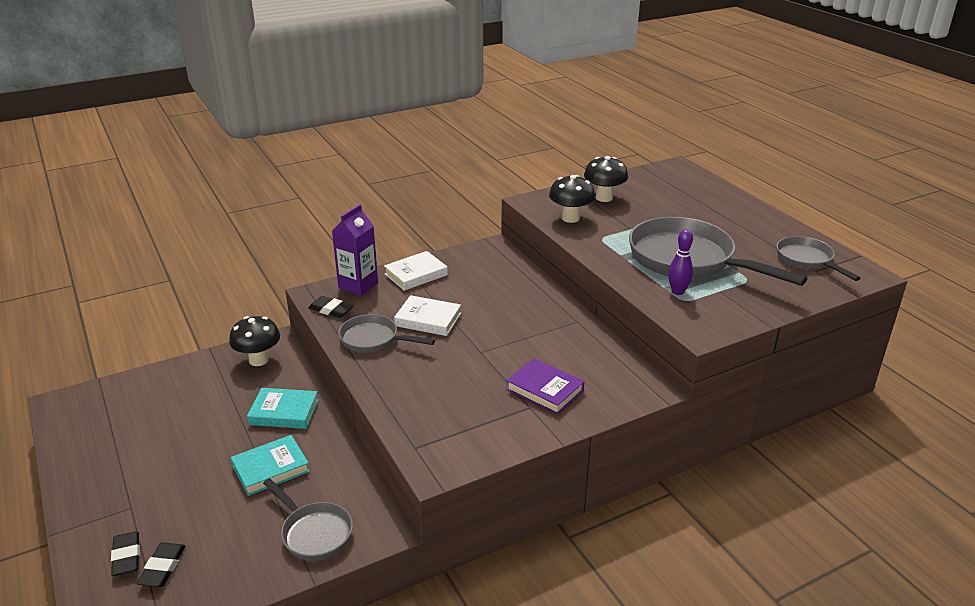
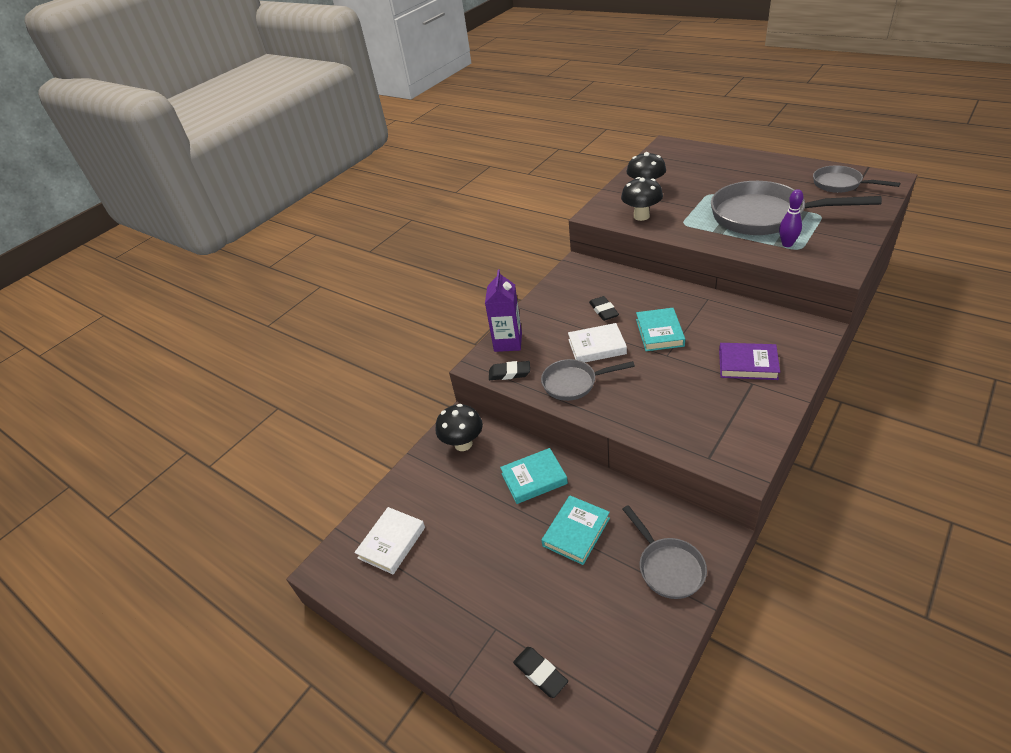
camera: 20 degrees left, 10 degrees up
(163, 567) = (581, 665): black eraser -> black eraser (603, 311)
(314, 532) = (668, 567): grey pan -> grey pan turned 45 degrees clockwise
(416, 274) = (544, 313): white book -> white book (392, 542)
(497, 331) = (659, 332): none -> turquoise book

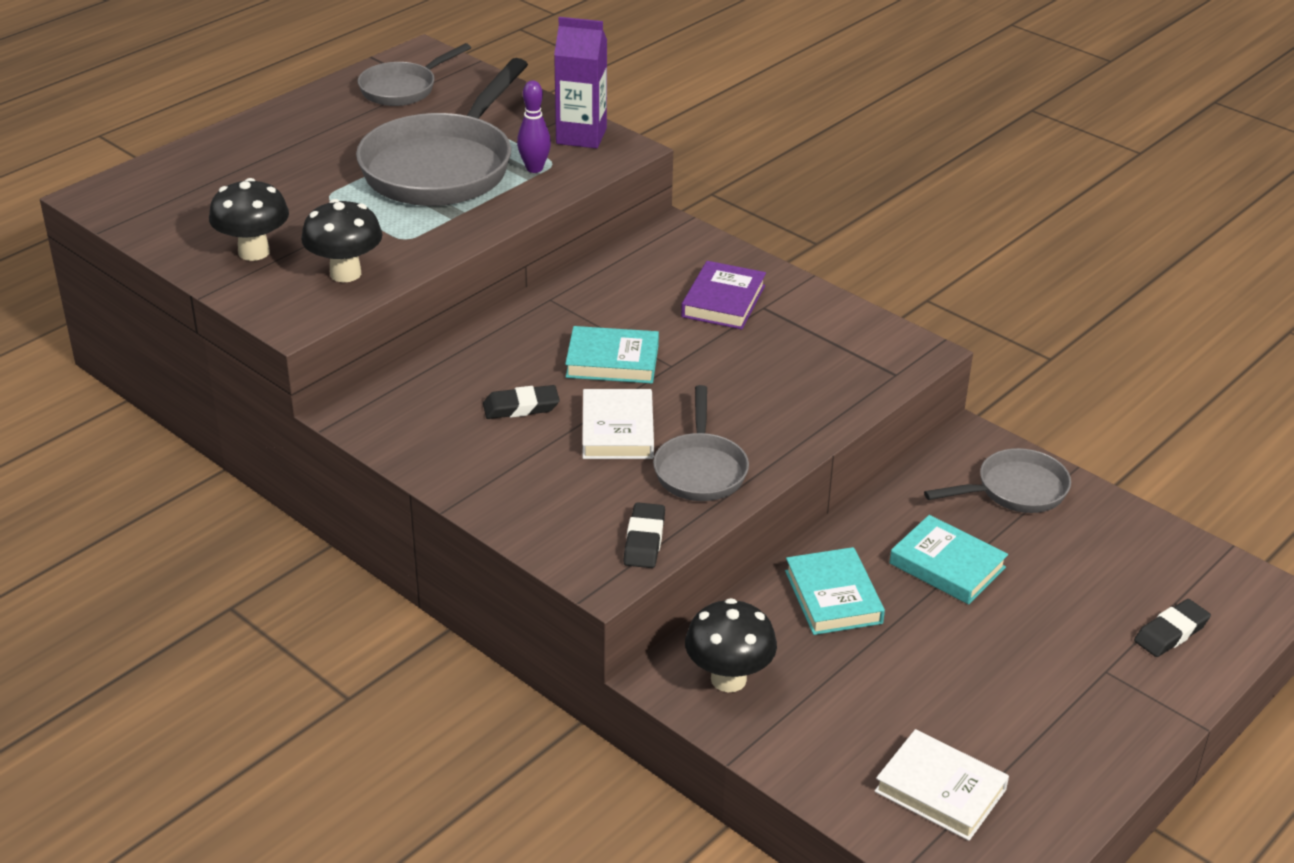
camera: 90 degrees left, 5 degrees down
(508, 342) = (553, 533): purple carton -> purple carton (581, 136)

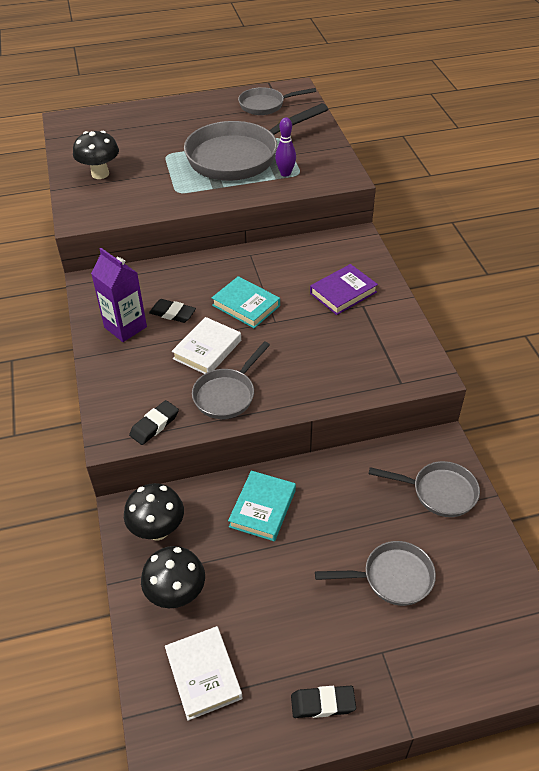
camera: 35 degrees right, 10 degrees up
(345, 273) = (129, 201): black mushroom -> black mushroom (176, 594)
(581, 136) = (331, 162): purple carton -> purple carton (125, 327)
(947, 565) = (348, 522): turquoise book -> none
(1047, 597) = (392, 577): none -> grey pan
(1171, 632) = (452, 649): black eraser -> black eraser (323, 703)

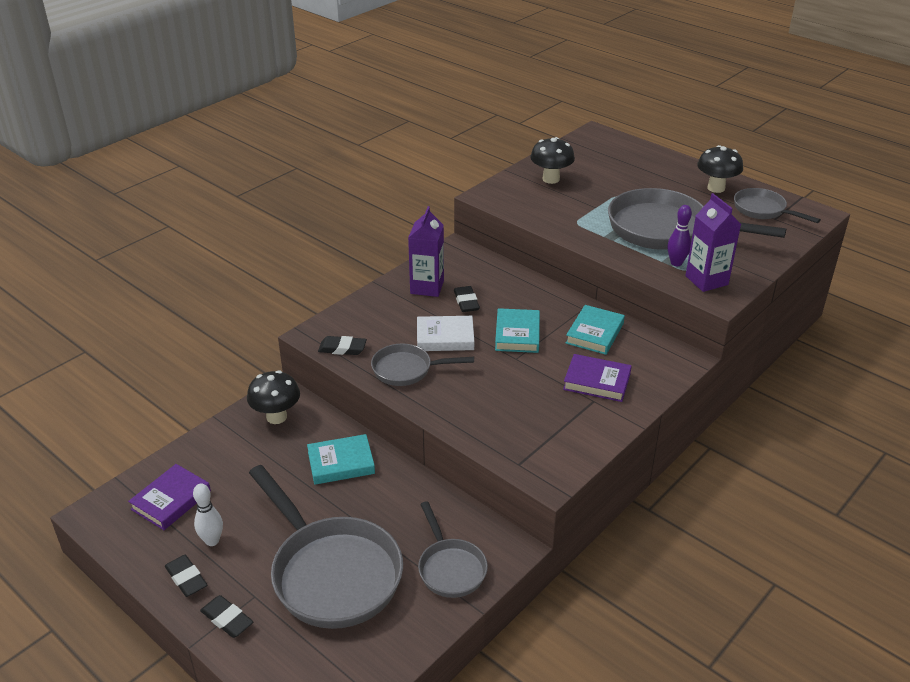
camera: 55 degrees right, 10 degrees down
(176, 594) = (228, 454): black mushroom -> black mushroom (716, 188)
(203, 674) = (171, 500): white book -> purple book
(286, 264) = (594, 333): none -> turquoise book
(287, 659) = (212, 541): none -> white bowling pin
(320, 171) = (706, 280): none -> purple carton
(392, 577) = (332, 573): grey pan -> grey pan, size x1.87
(397, 688) = (227, 619): none -> black eraser

